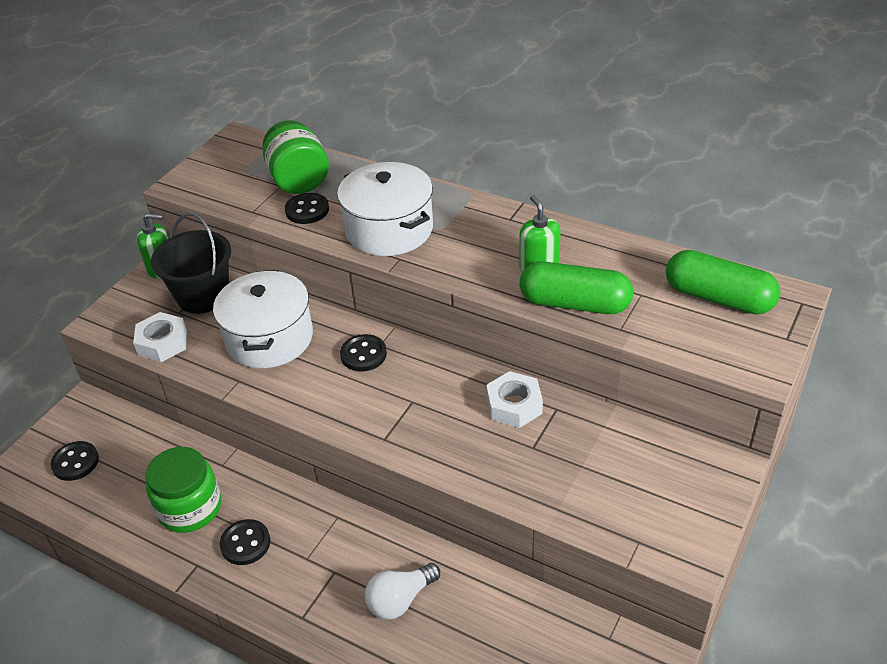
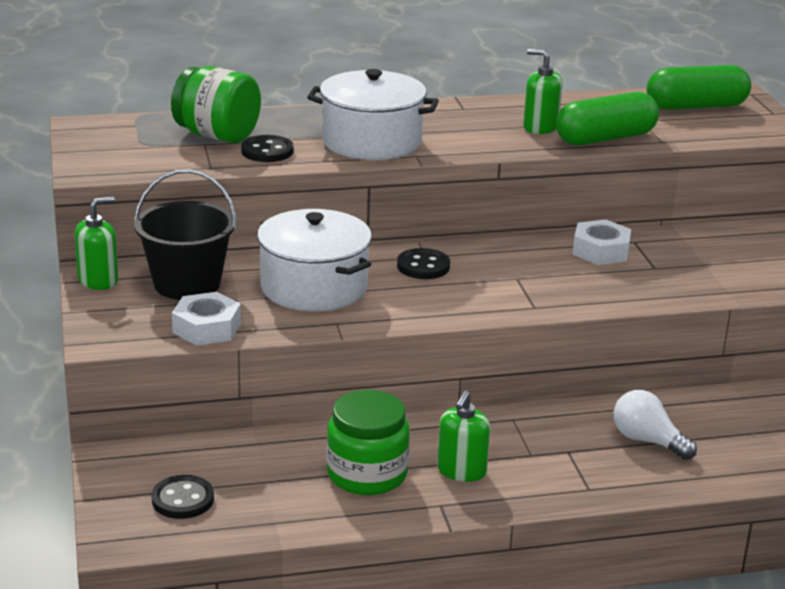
camera: 45 degrees left, 15 degrees down
(245, 543) = (461, 471): black button -> green soap dispenser
(400, 600) = (647, 441): white light bulb -> white light bulb turned 120 degrees clockwise

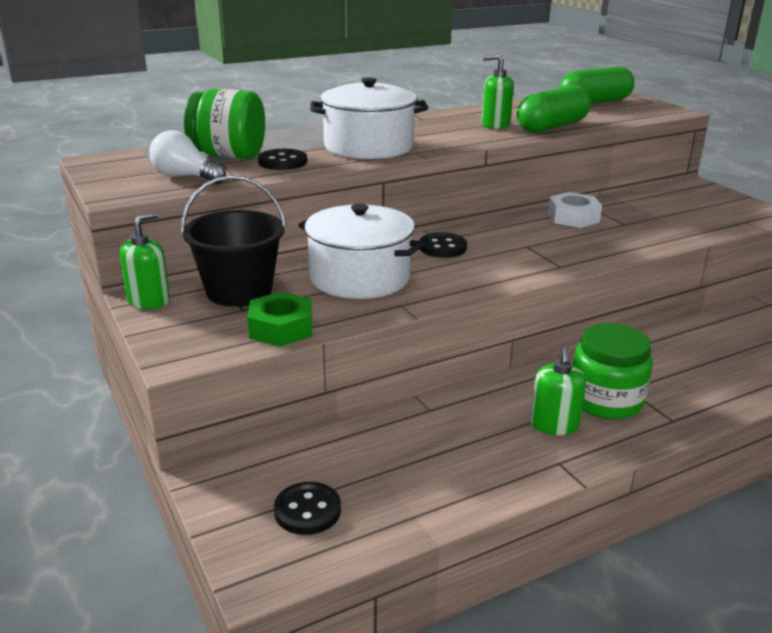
camera: 15 degrees left, 0 degrees up
(207, 328) = (281, 328): white nut -> green nut
(367, 474) = (472, 445): green jar -> green jar (605, 400)
(647, 441) = (683, 368): white light bulb -> white light bulb (185, 177)

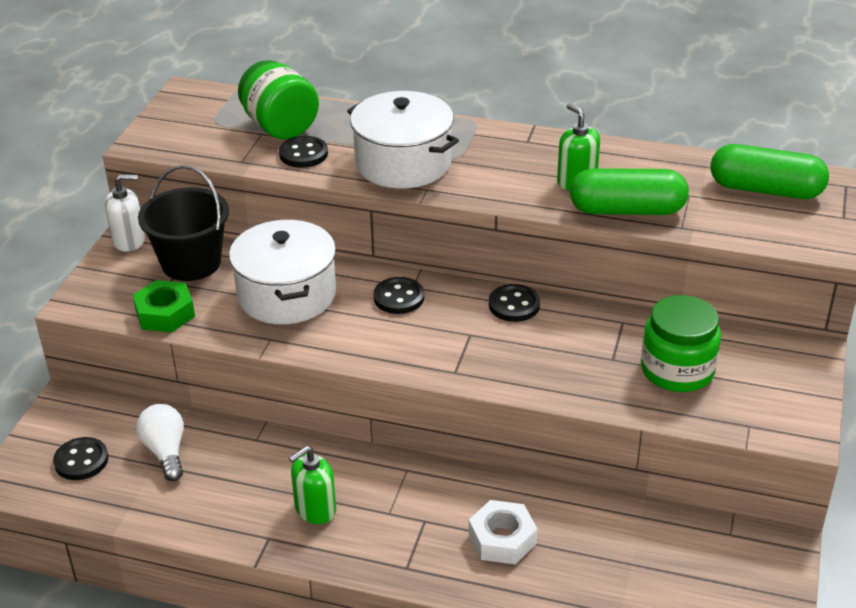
camera: 45 degrees right, 10 degrees up
(149, 300) = (129, 241): green soap dispenser -> white soap dispenser
(185, 177) = (211, 142): white light bulb -> white light bulb (166, 452)
(519, 223) = (514, 305): none -> black button
(573, 217) = (578, 324): white nut -> white nut (502, 539)
(605, 400) = (388, 517): green jar -> green jar (677, 370)

